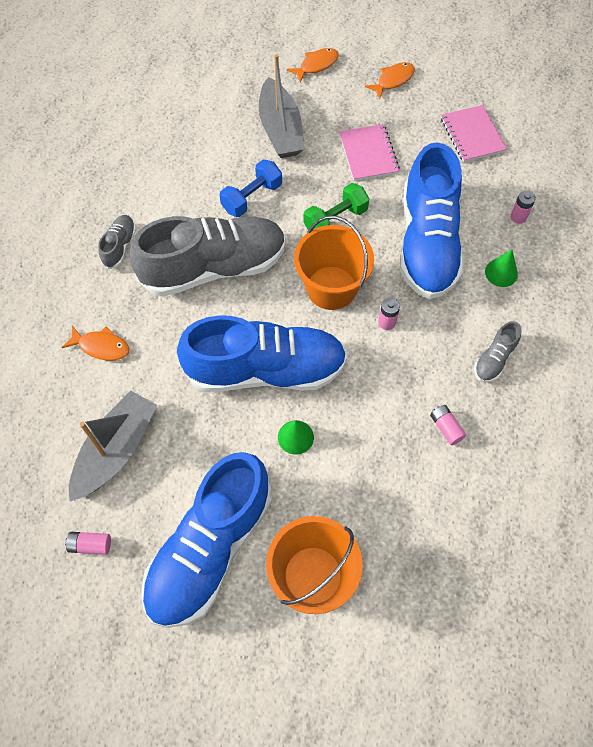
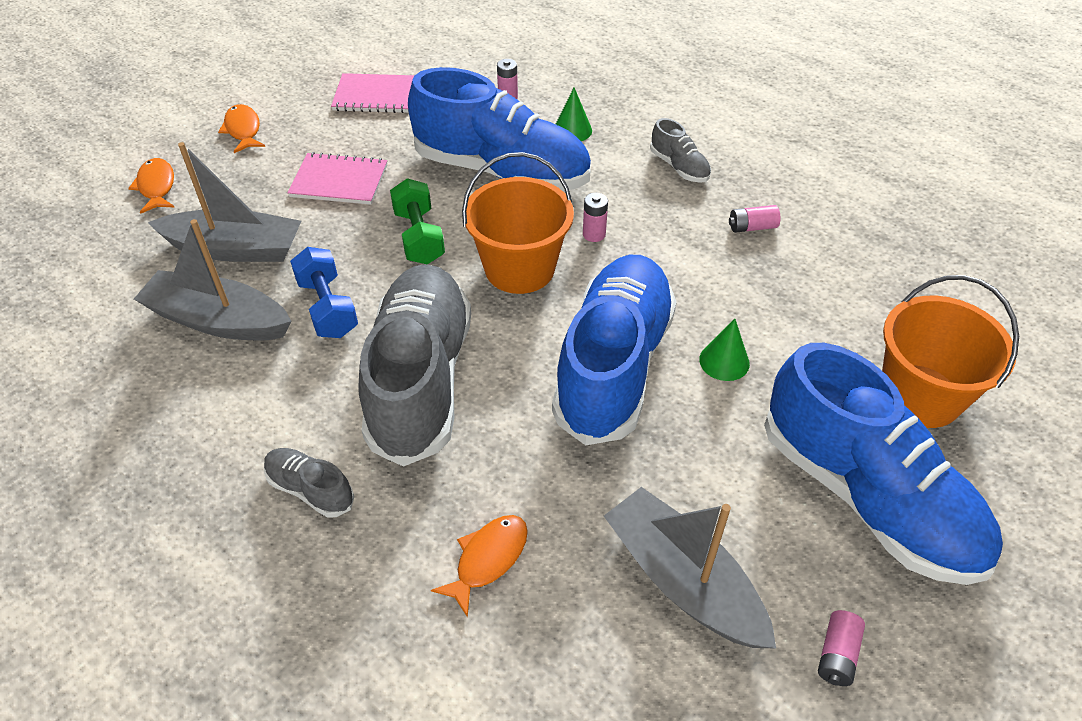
camera: 70 degrees left, 15 degrees down
(220, 150) = (218, 320): none -> grey boat

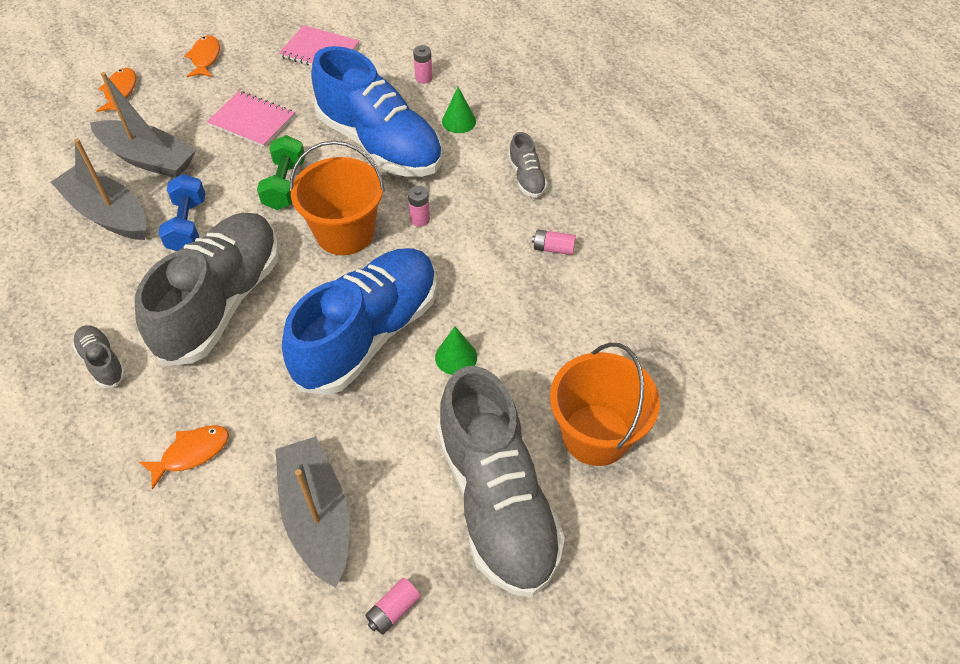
camera: 20 degrees right, 5 degrees up
(866, 496) = (496, 500): blue shoe -> grey shoe

